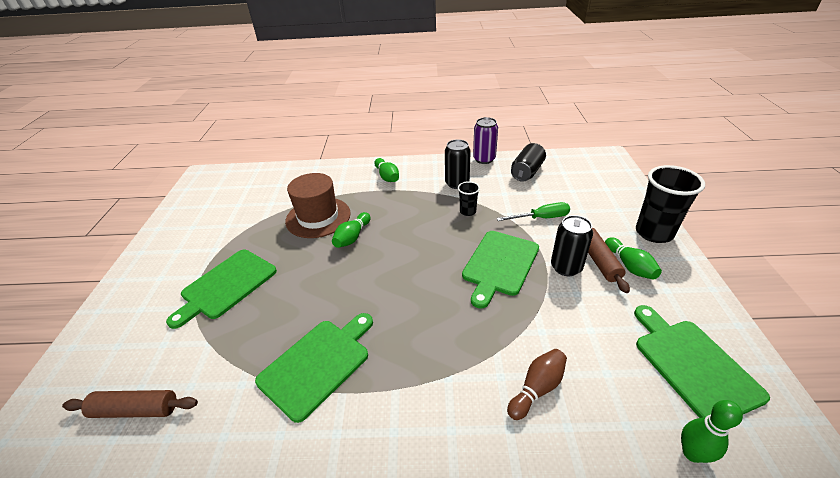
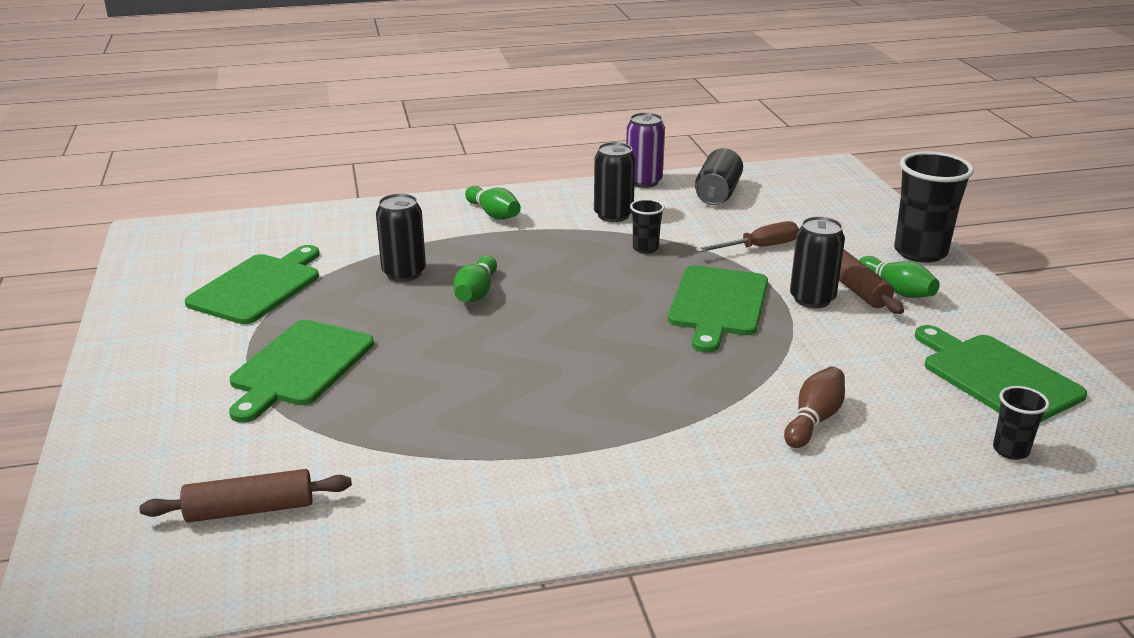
camera: 15 degrees left, 10 degrees down
(318, 217) = (404, 273): brown hat -> black can
(318, 364) = (502, 432): green cutting board -> green cutting board (258, 287)
(541, 218) = (759, 247): green screwdriver -> brown screwdriver
(692, 453) = (1010, 450): green bowling pin -> black cup

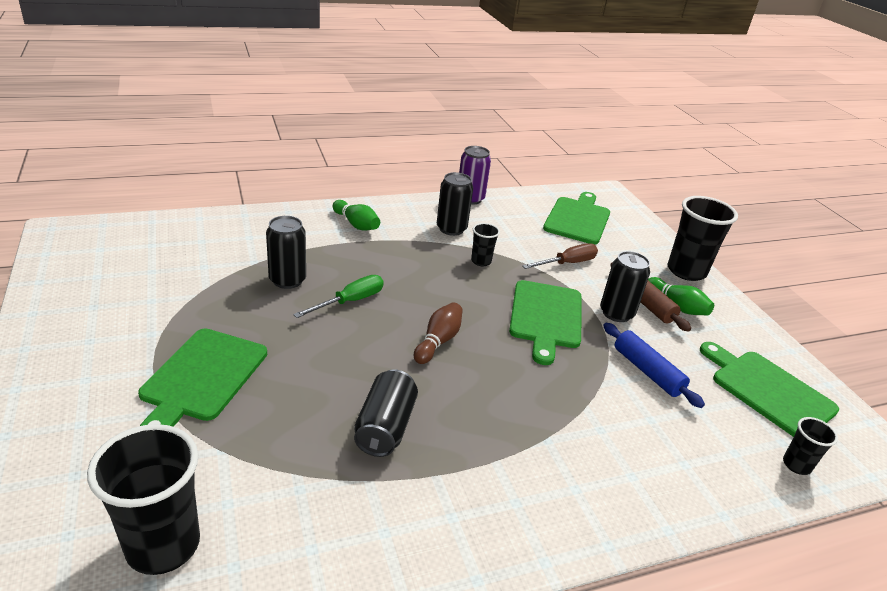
camera: 10 degrees left, 5 degrees up
(250, 510) = (163, 545): brown rolling pin -> black cup
(258, 287) = (161, 291): green cutting board -> green cutting board (578, 219)
(476, 292) = (350, 301): green bowling pin -> green screwdriver
(717, 194) = (528, 212): black can -> black can (385, 427)
(813, 420) = (641, 435): brown bowling pin -> brown bowling pin (438, 341)
(837, 358) = (647, 371): none -> blue rolling pin

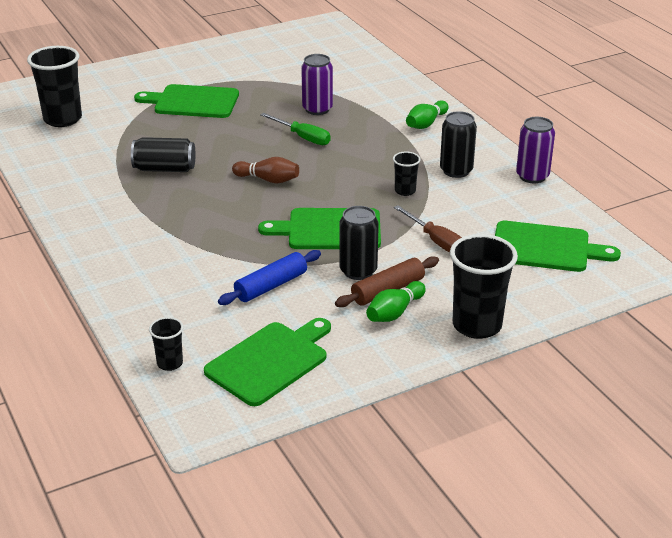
camera: 85 degrees right, 0 degrees up
(287, 280) = (317, 109): black can -> purple can

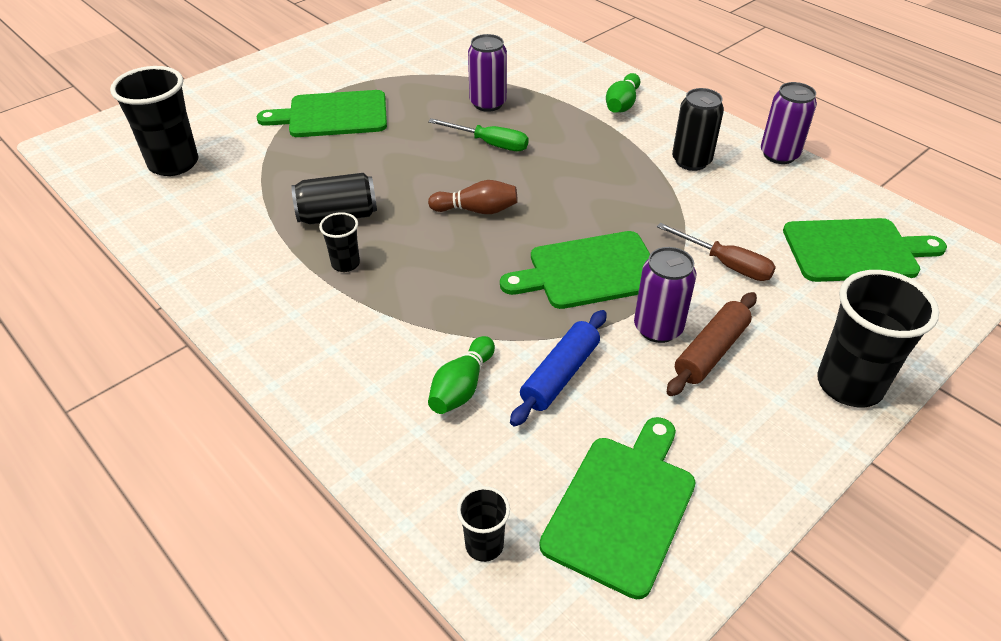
camera: 15 degrees left, 10 degrees up
(358, 271) = (658, 328): black can -> purple can
(394, 312) = (739, 385): green bowling pin -> green bowling pin (462, 387)
(405, 191) = (649, 198): black cup -> black cup (345, 264)

